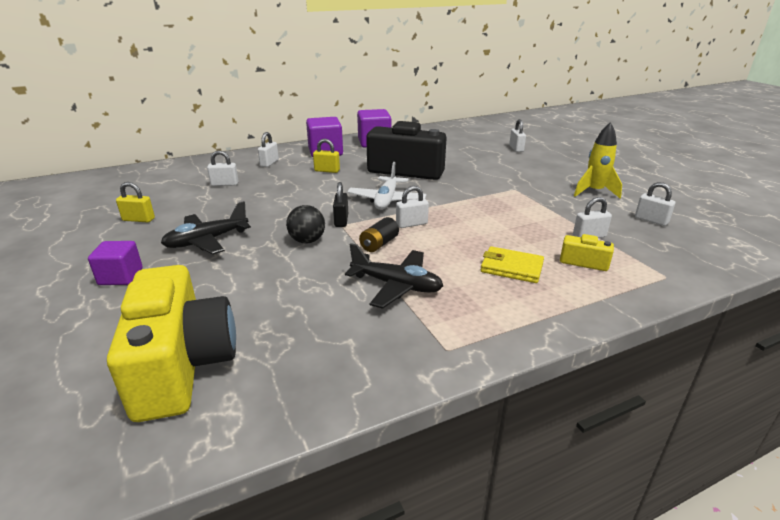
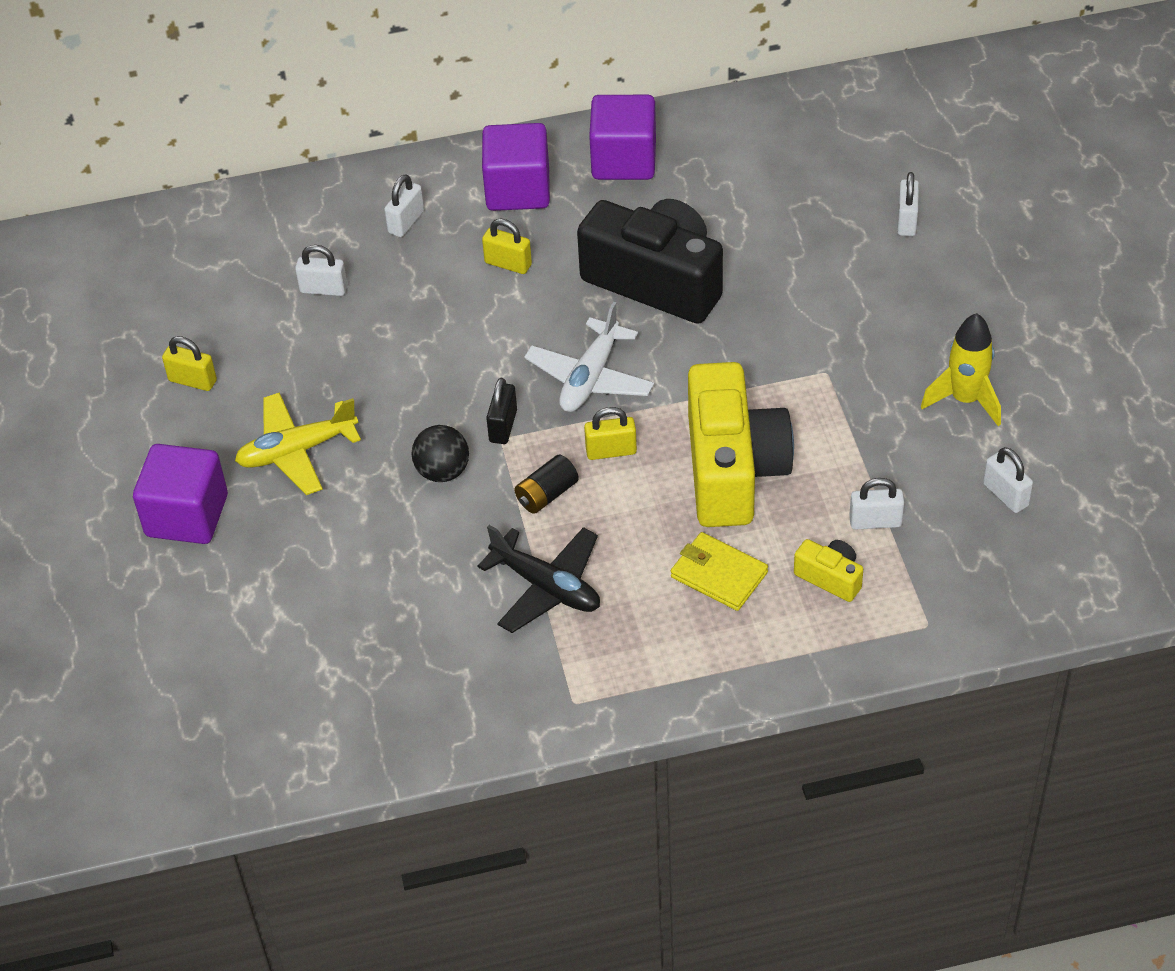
camera: 15 degrees right, 20 degrees up
(121, 277) = (187, 515): purple cube -> purple cube, size x1.56
(183, 365) = (276, 678): yellow camera -> yellow camera (733, 470)
(206, 241) = (297, 451): black plane -> yellow plane
(411, 224) = (611, 451): white padlock -> yellow padlock

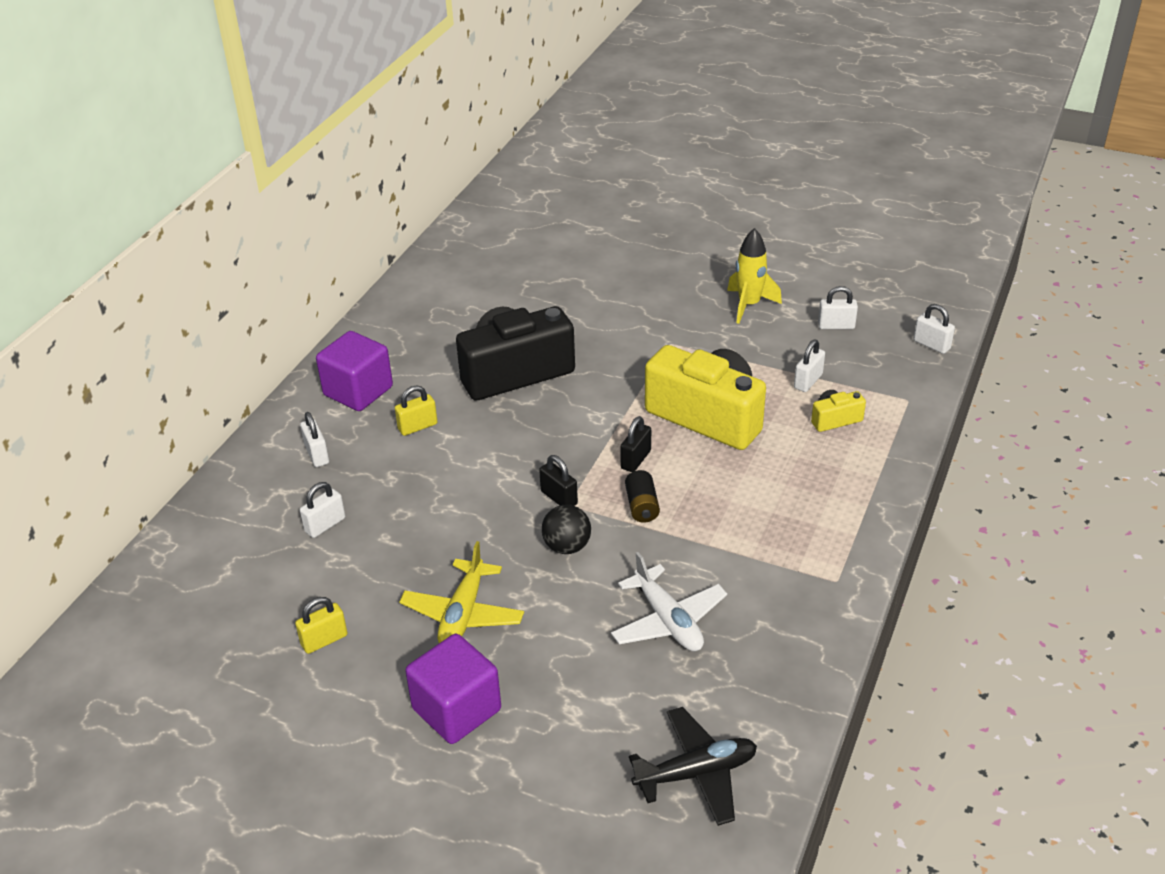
camera: 55 degrees left, 10 degrees down
(546, 587) = (723, 545): black plane -> black plane (696, 773)
(590, 378) = (562, 438): white plane -> white plane (668, 620)
(611, 451) = (635, 459): yellow padlock -> black padlock
(624, 160) = (395, 336): purple cube -> none
(718, 575) = (788, 463): yellow wallet -> none
(906, 221) = (587, 260): white padlock -> white padlock (931, 345)

